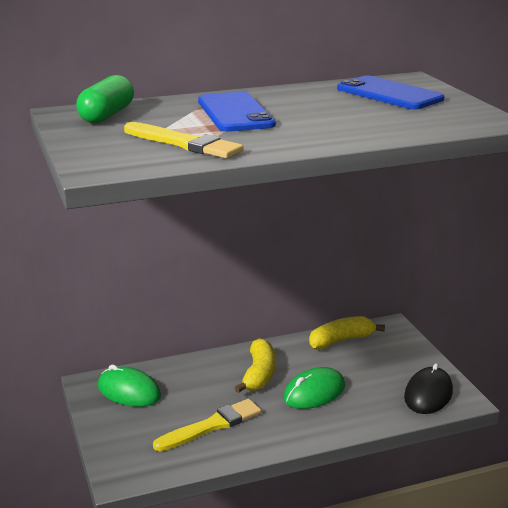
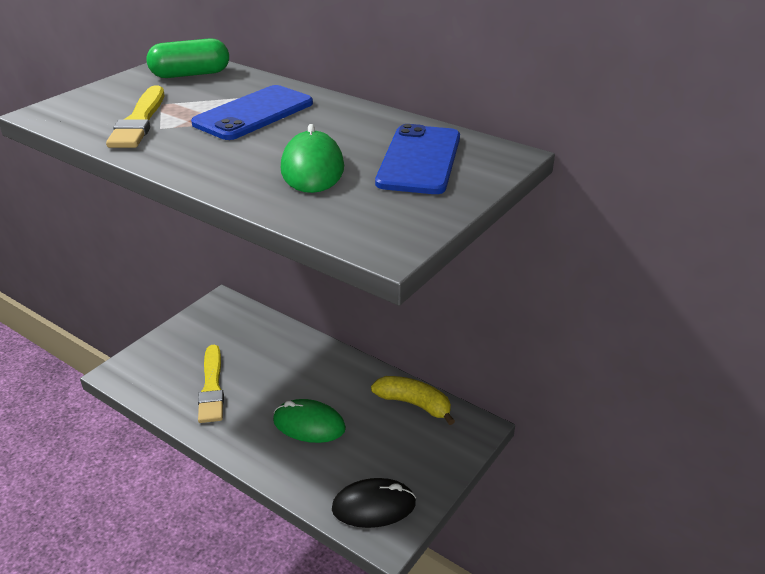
camera: 55 degrees right, 10 degrees up
(129, 391) = (226, 323): green mouse -> green mouse (312, 168)
(211, 426) = (212, 387): yellow brush -> yellow brush turned 60 degrees clockwise
(259, 374) = (309, 379): yellow banana -> none

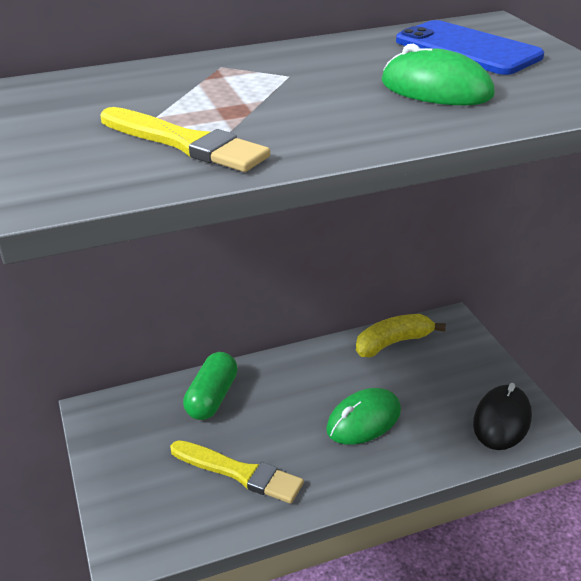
camera: 55 degrees left, 0 degrees up
(190, 74) = (81, 92): green capsule -> green capsule (212, 397)
(254, 113) = (259, 85): blue phone -> none

